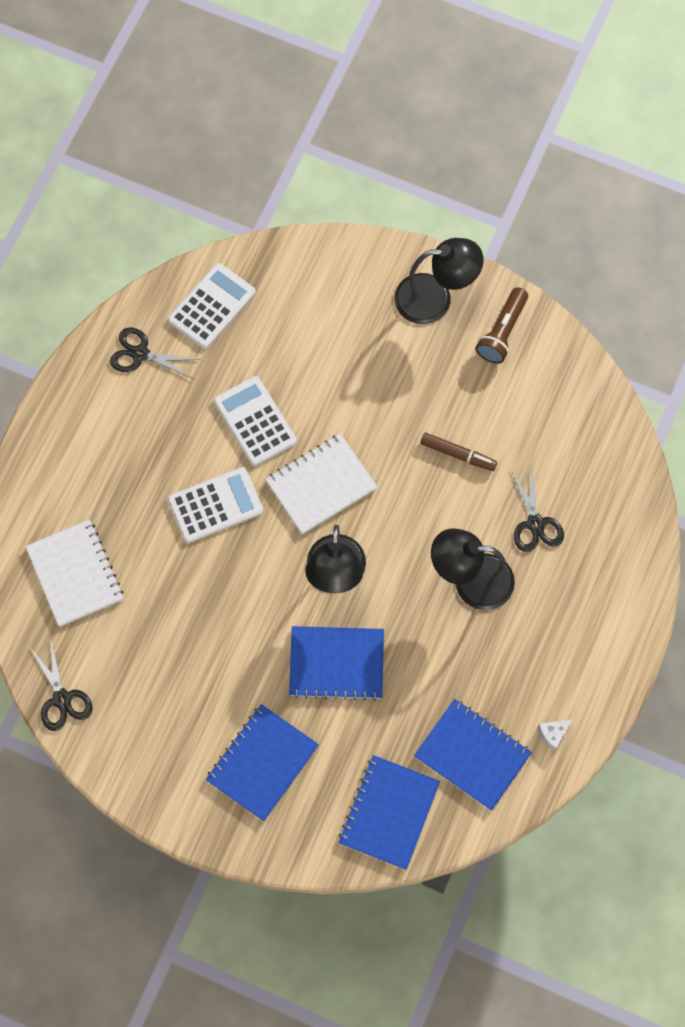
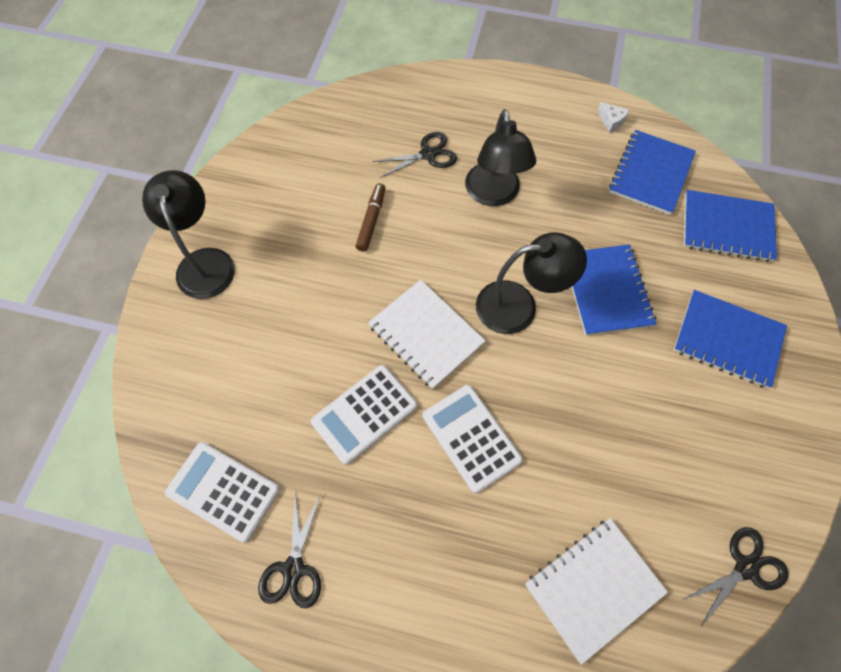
camera: 100 degrees left, 5 degrees down
(502, 332) = (239, 201): brown flashlight -> none

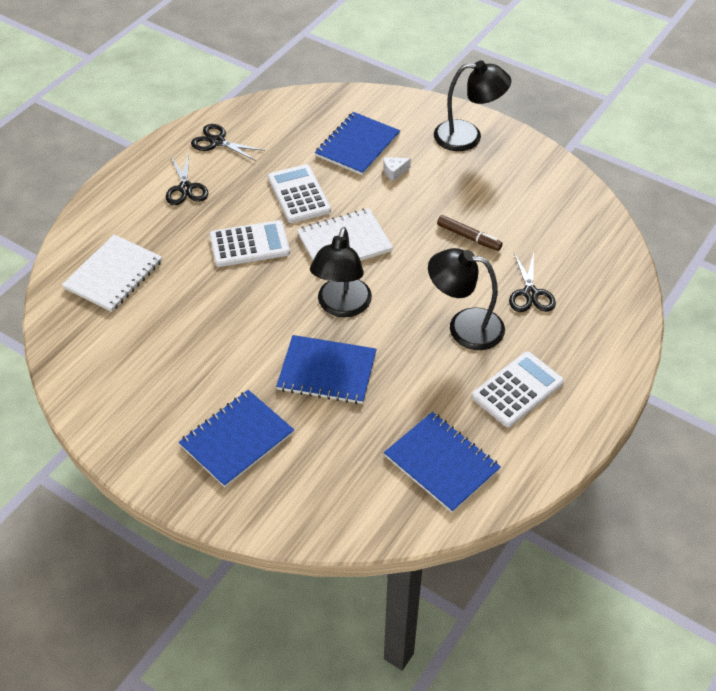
camera: 110 degrees right, 15 degrees down
(223, 491) = (283, 120): white calculator -> white calculator (517, 389)
(593, 587) = (113, 275): white notebook -> white notebook turned 45 degrees clockwise
(611, 122) = (524, 457): white cheese -> white cheese (394, 172)
(727, 227) = (349, 499): blue notebook -> blue notebook (357, 145)
(745, 568) = (69, 363): black scissors -> black scissors (185, 188)

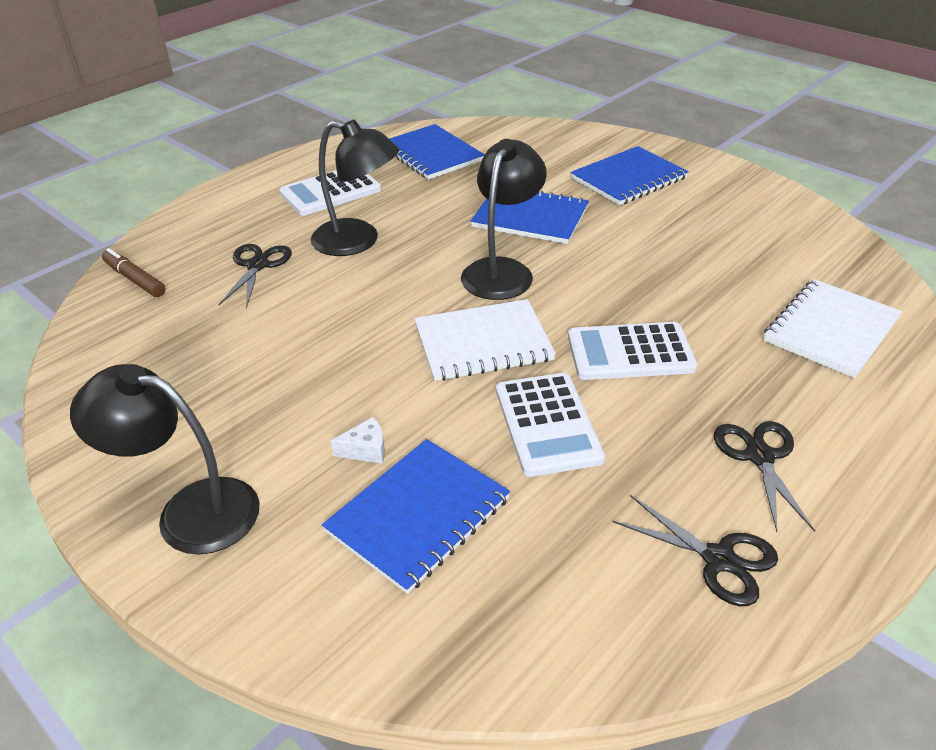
camera: 170 degrees left, 10 degrees down
(468, 237) = (296, 334): brown marker -> brown marker (135, 279)

